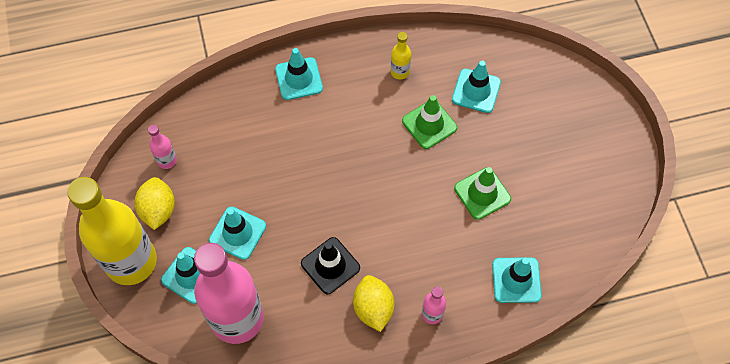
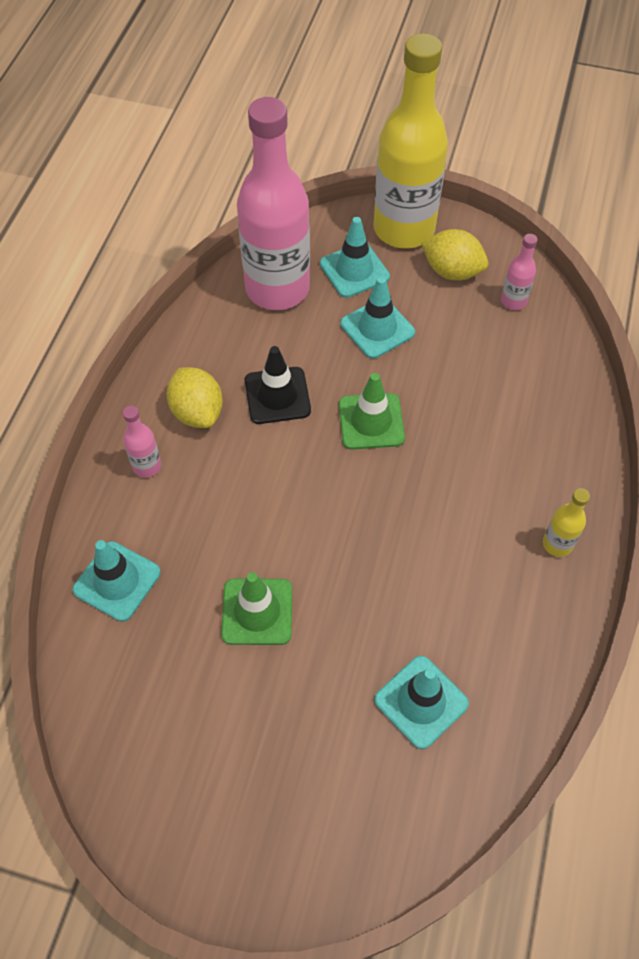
camera: 120 degrees right, 5 degrees down
(299, 79) = (562, 482): turquoise traffic cone -> none
(373, 308) = (197, 412): yellow lemon -> yellow lemon turned 45 degrees clockwise
(400, 72) = (510, 614): yellow bottle -> yellow bottle (557, 544)
(429, 124) = (401, 605): green traffic cone -> green traffic cone (371, 421)

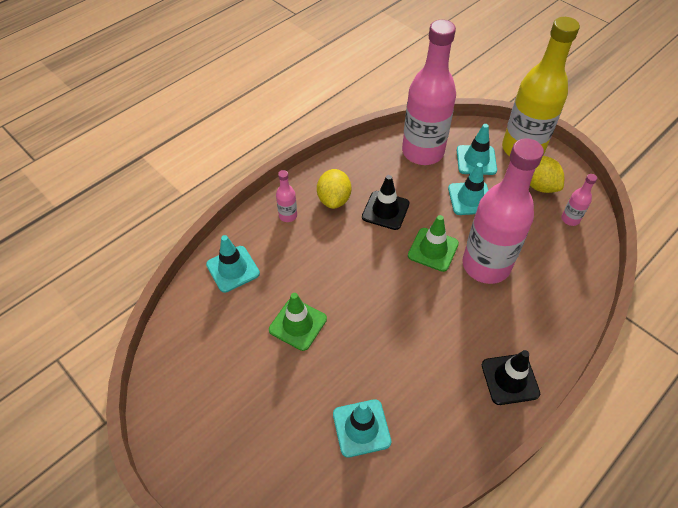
camera: 30 degrees right, 5 degrees down
(448, 411) = (486, 265): none -> pink bottle
(557, 544) = (510, 379): yellow bottle -> black traffic cone

